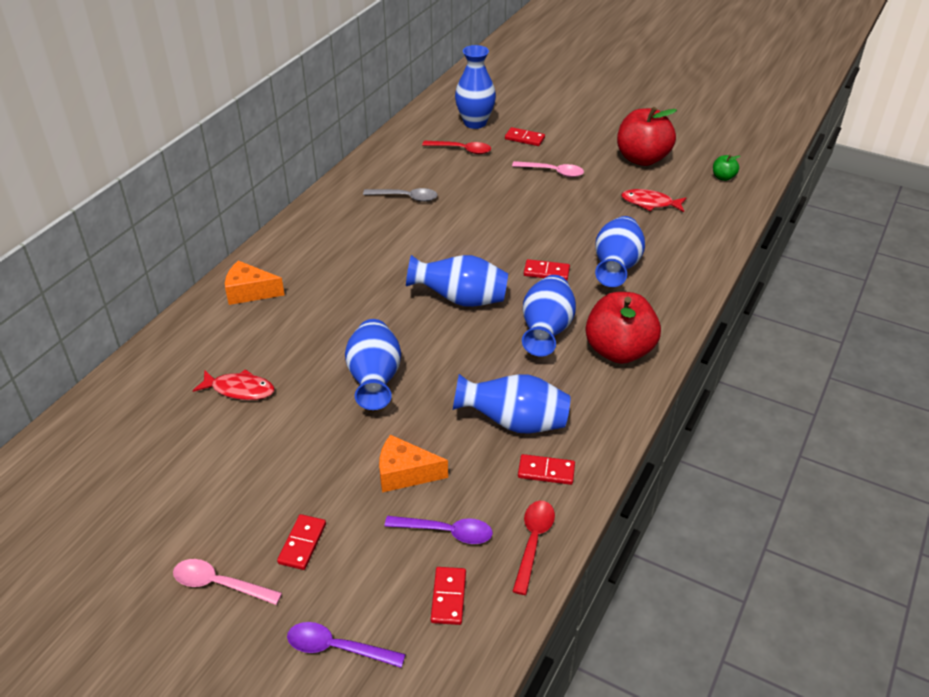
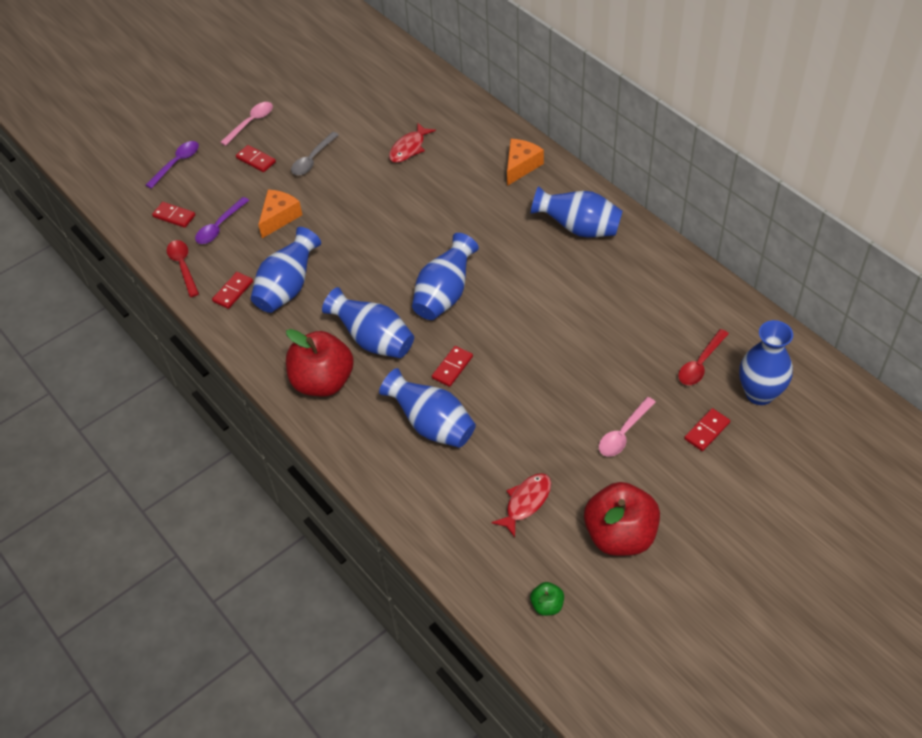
camera: 115 degrees right, 10 degrees up
(375, 380) = (378, 220): blue vase -> blue vase (579, 228)
(406, 197) = (622, 294): grey spoon -> grey spoon (312, 159)
(533, 542) = (183, 266): red spoon -> red spoon turned 150 degrees counterclockwise

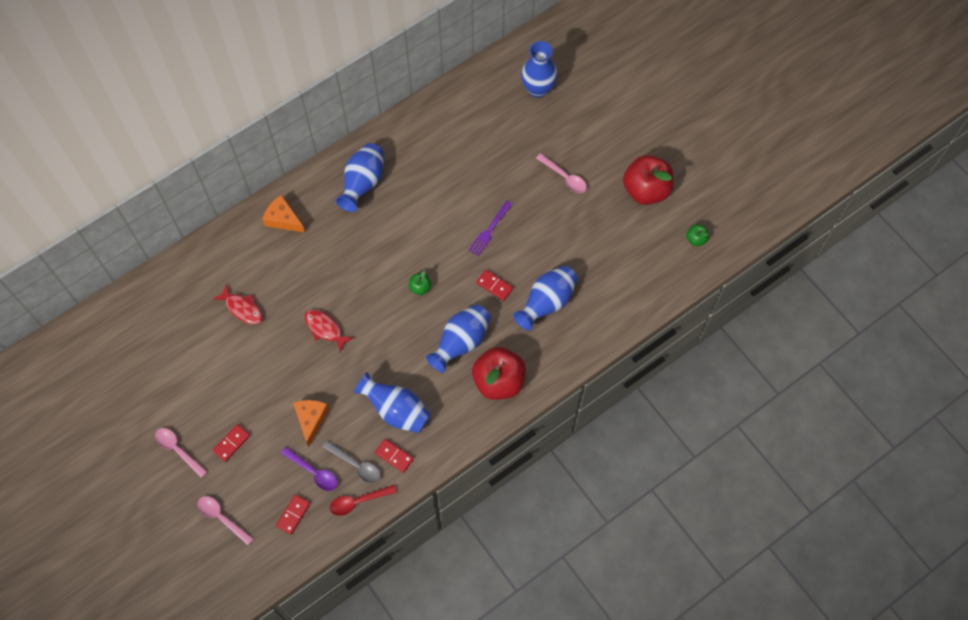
camera: 90 degrees left, 15 degrees up
(177, 163) = (222, 518): purple spoon -> pink spoon
(279, 217) = (311, 419): orange cheese -> orange cheese turned 60 degrees clockwise
(312, 159) = (241, 392): grey spoon -> grey spoon (356, 465)
(444, 294) = (420, 287): blue vase -> green apple
(526, 502) = (617, 245): red fish -> red fish (325, 329)
(531, 356) = (489, 230): none -> purple fork
(700, 363) = (508, 120): red spoon -> none
(707, 431) = (566, 126): red domino -> none

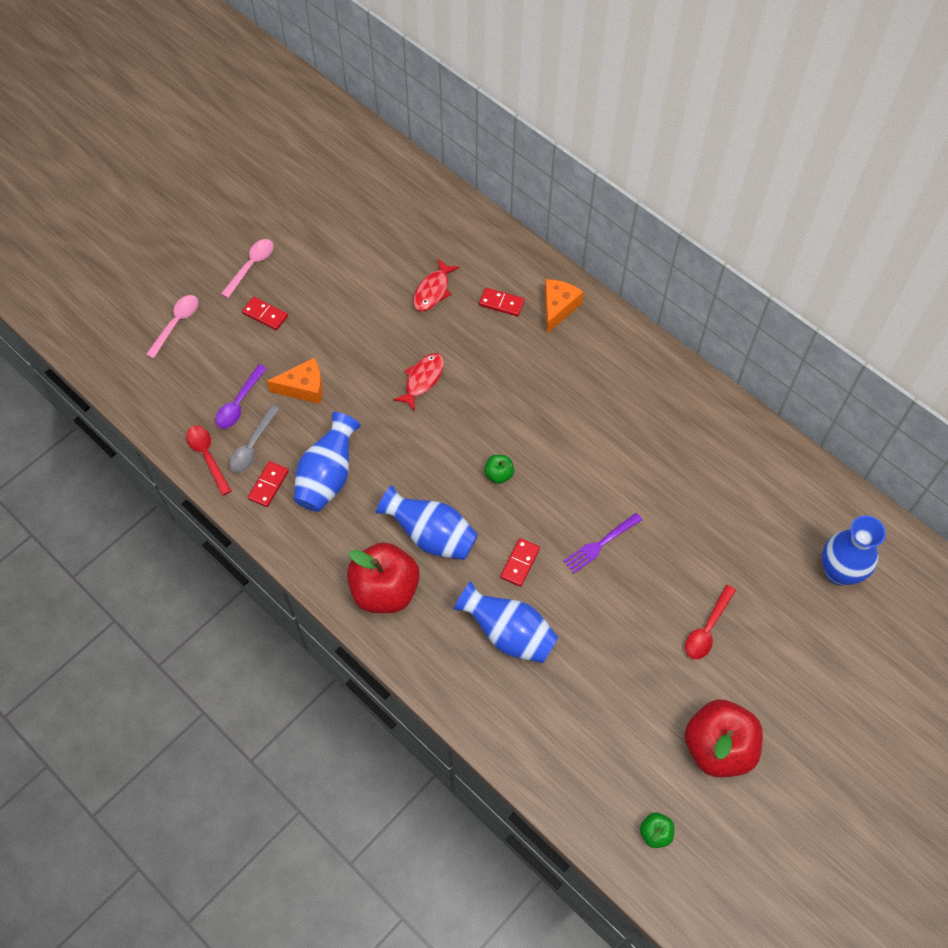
camera: 80 degrees right, 5 degrees down
(293, 515) = (185, 393): red domino -> red domino (501, 303)
(363, 183) = (630, 383): blue vase -> none
(489, 230) = (601, 544): purple fork -> purple fork turned 60 degrees counterclockwise
(564, 177) = (707, 629): pink spoon -> red spoon

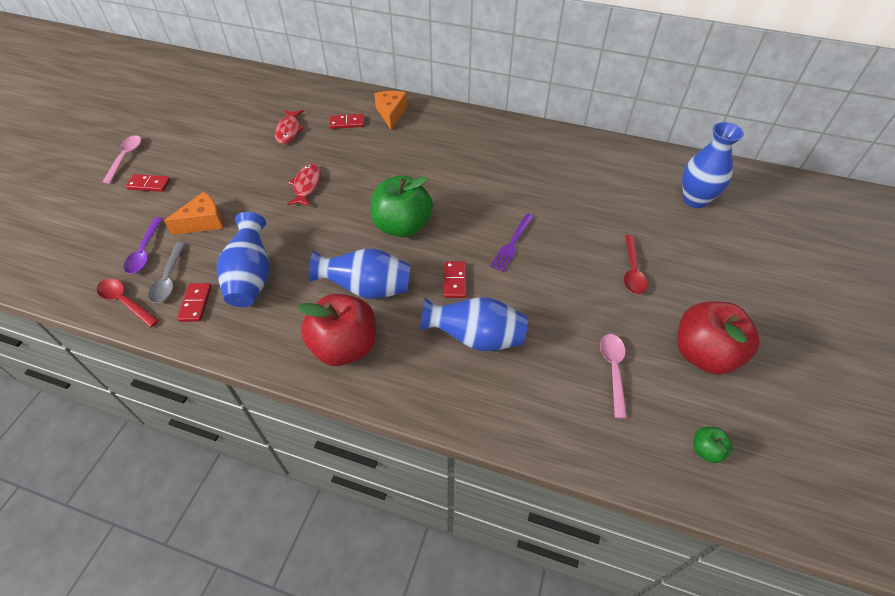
camera: 25 degrees left, 10 degrees down
(176, 324) = (65, 214): pink spoon -> pink spoon (613, 370)
(499, 474) = (402, 226): green apple -> green apple, size x2.28

